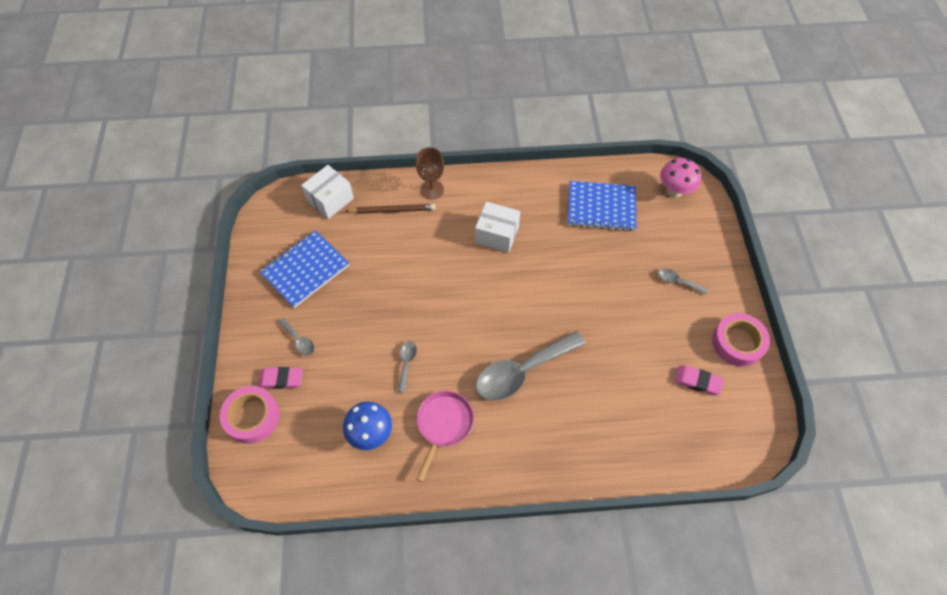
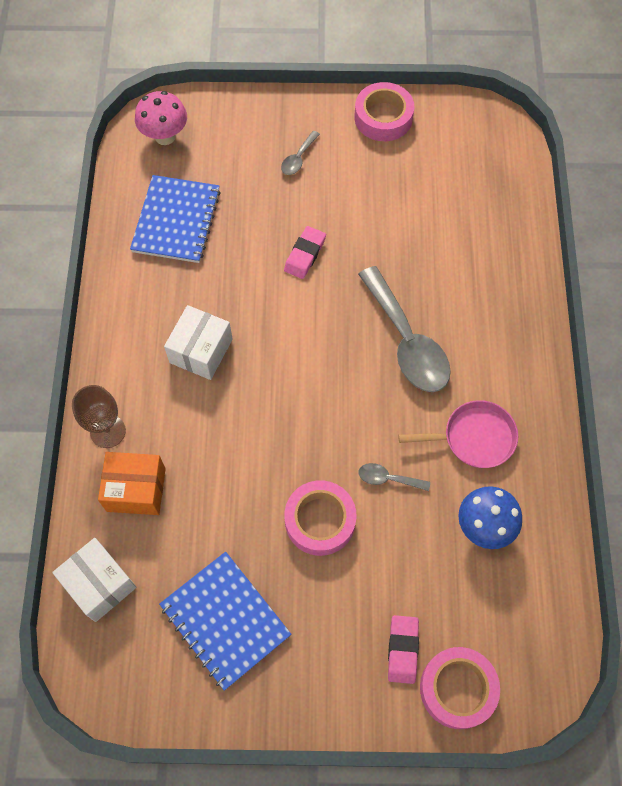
camera: 85 degrees left, 5 degrees up
(299, 340) = (344, 626): grey spoon -> none
(373, 320) = (320, 520): none -> pink tape
(392, 210) = (136, 489): brown pencil -> orange box
(443, 425) = (474, 438): pink pan -> pink pan turned 150 degrees clockwise
(697, 381) = (428, 164): pink eraser -> pink eraser (305, 255)

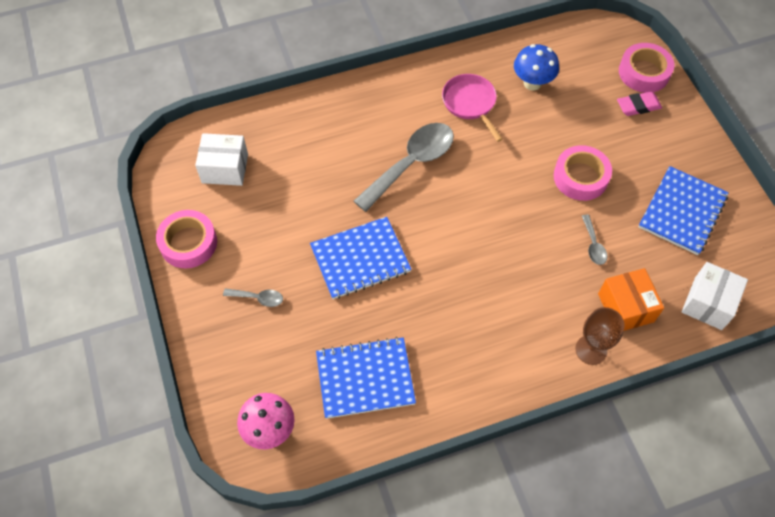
camera: 110 degrees left, 5 degrees down
(201, 351) = (486, 306): white box -> white box (225, 168)
(305, 255) = (360, 259): pink eraser -> blue notebook
(388, 478) = (527, 146): grey spoon -> grey spoon (593, 245)

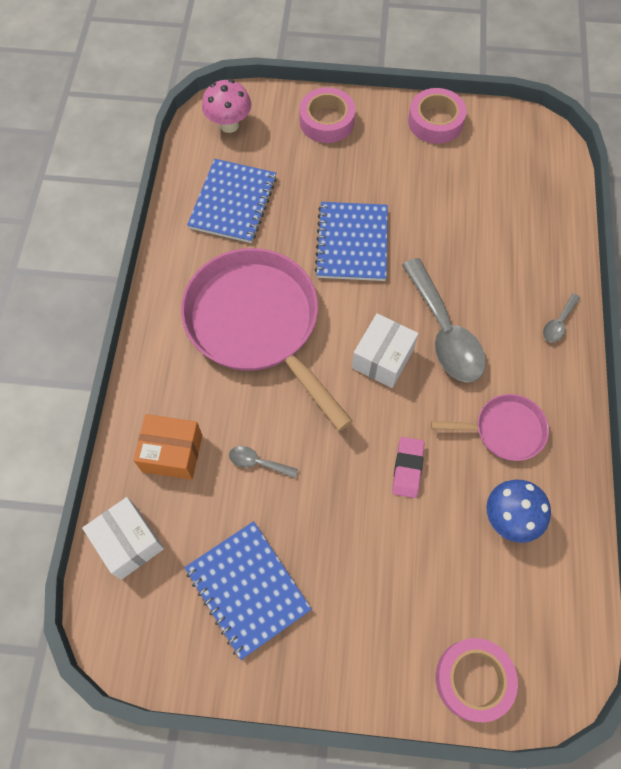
camera: 115 degrees right, 5 degrees up
(225, 168) = (509, 171): white box -> white box (382, 359)
(258, 298) = (352, 154): grey spoon -> grey spoon (558, 323)
(480, 298) = (257, 325): none -> pink pan
(580, 177) = (348, 498): pink tape -> pink tape (327, 121)
(591, 350) = (150, 395): brown goblet -> none
(638, 106) = (421, 635): pink eraser -> pink eraser (407, 468)

